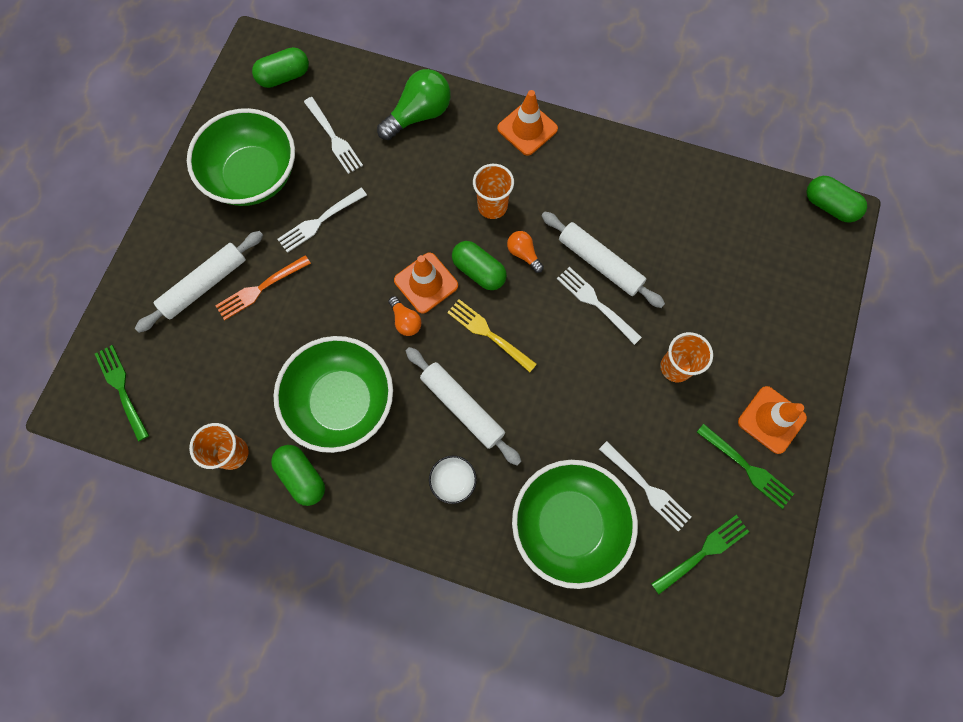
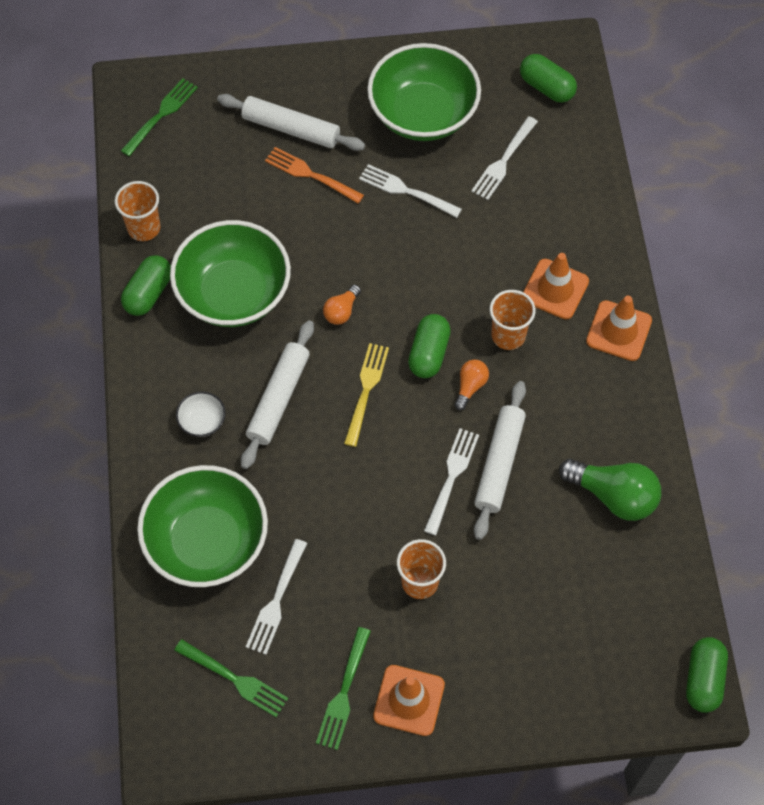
camera: 65 degrees right, 10 degrees down
(419, 115) = (574, 224): green light bulb -> green light bulb (613, 496)
(426, 283) = (391, 311): orange traffic cone -> orange traffic cone (555, 289)

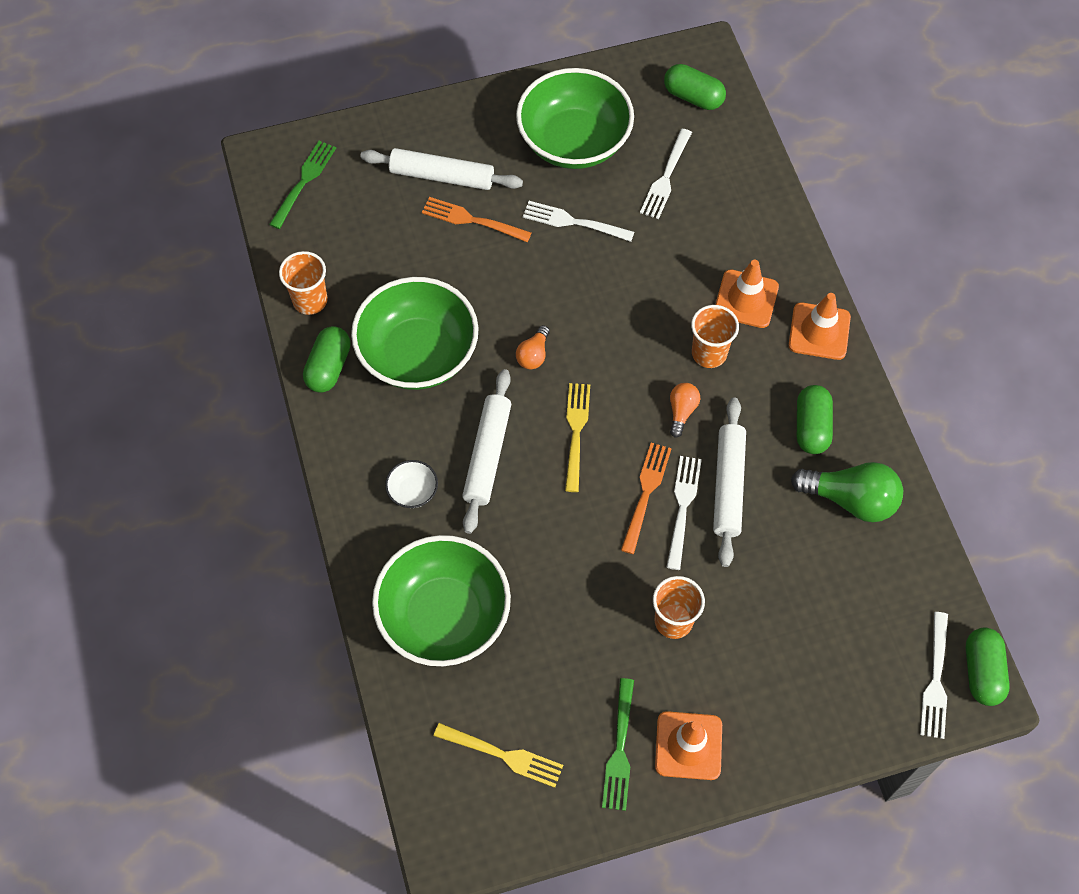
camera: 10 degrees left, 0 degrees up
(234, 679) = (502, 755): green fork -> yellow fork
(276, 600) = (529, 664): white fork -> white fork (935, 679)
(419, 459) = (646, 494): none -> orange fork
(429, 353) = (632, 384): green capsule -> green capsule (811, 427)

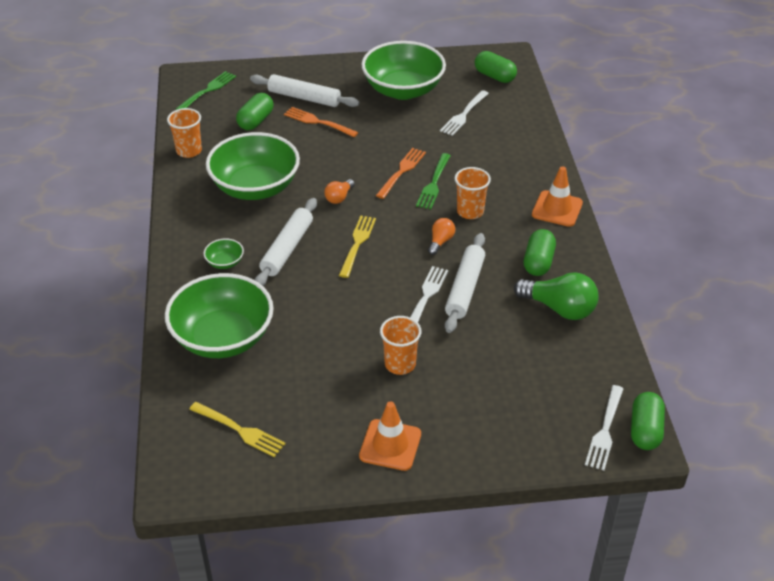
camera: 10 degrees right, 20 degrees down
(329, 367) = (189, 187): green capsule -> green capsule (255, 121)
(413, 491) = (225, 262): white bowl -> green bowl
(574, 222) = (391, 131): white fork -> none
(619, 748) = (334, 439): green fork -> green fork (434, 183)
(646, 494) = (400, 285): orange fork -> orange fork (401, 172)
(746, 299) = (506, 185): orange traffic cone -> none

